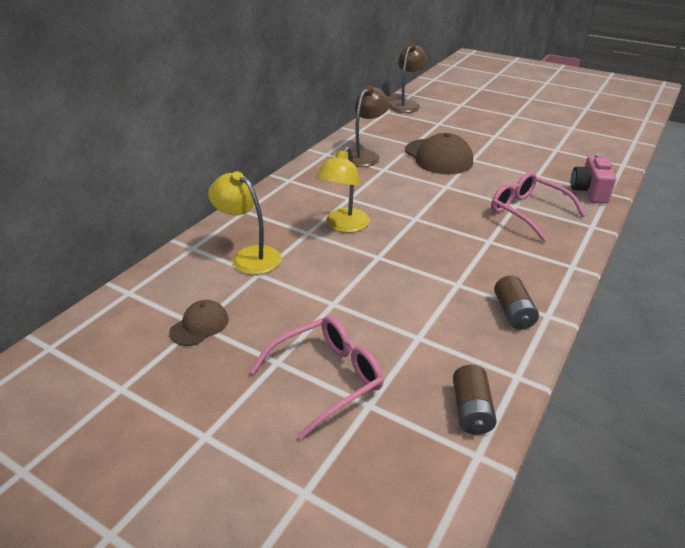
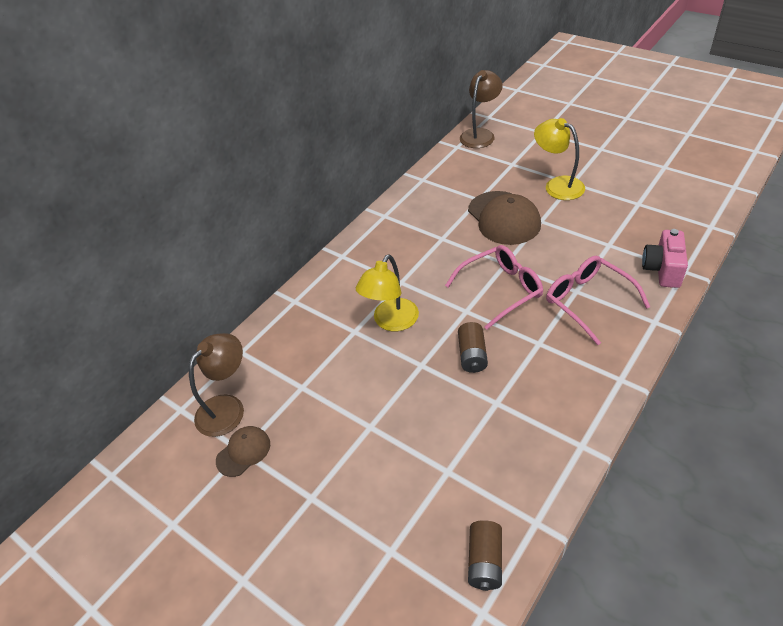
camera: 10 degrees right, 10 degrees up
(249, 256) = (295, 363): yellow lamp -> yellow lamp (557, 185)
(327, 378) = (355, 518): pink glasses -> pink glasses (501, 290)
(365, 155) = (424, 217): brown lamp -> brown lamp (227, 407)
(513, 313) = (547, 442): brown battery -> brown battery (472, 355)

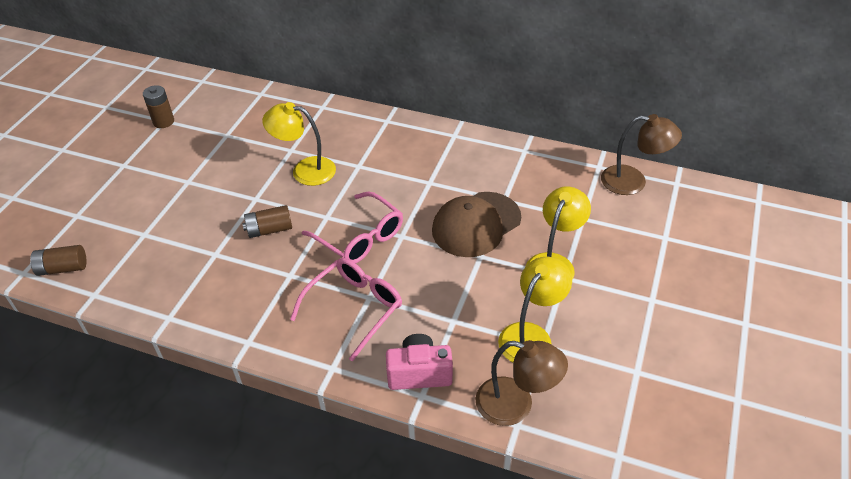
camera: 70 degrees right, 0 degrees up
(227, 407) = (204, 102): brown lamp -> brown lamp (516, 405)
(243, 452) = (163, 122): brown cap -> brown battery
(628, 207) = (531, 335): none -> yellow lamp

